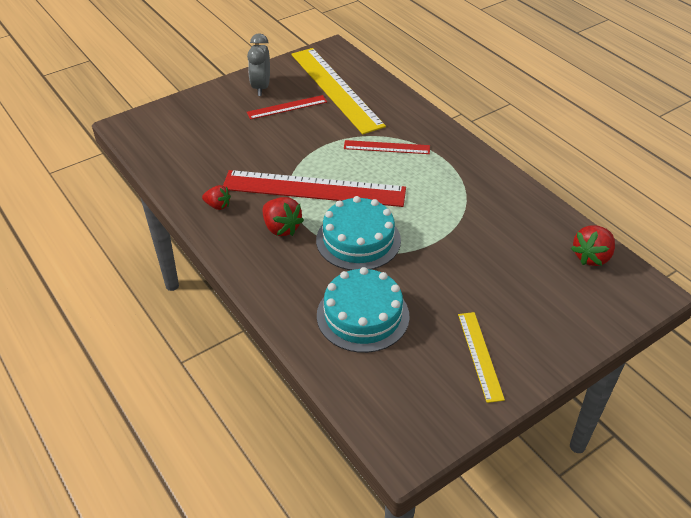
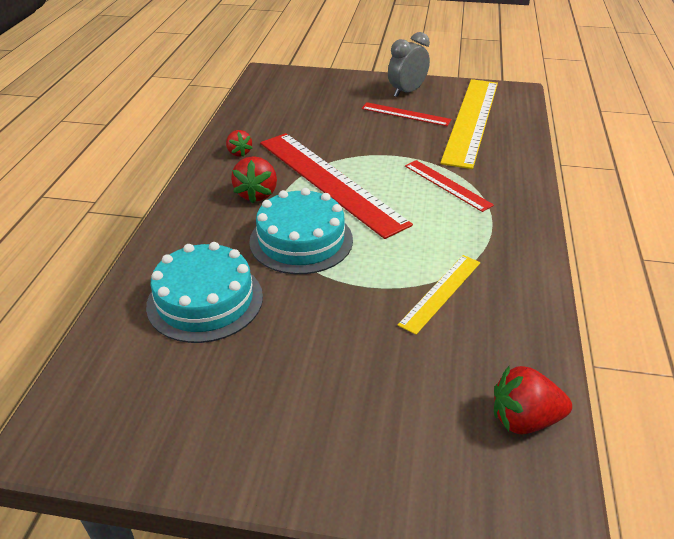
camera: 45 degrees right, 5 degrees down
(480, 355) = (243, 416): yellow ruler -> yellow ruler (441, 292)

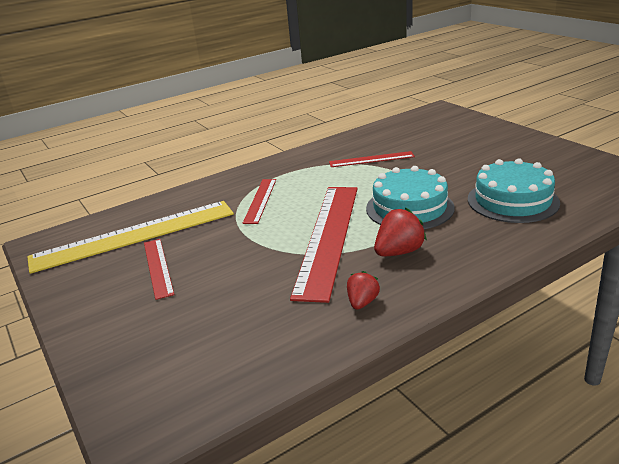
camera: 130 degrees left, 10 degrees down
(406, 92) = (98, 292): grey clock -> none
(441, 292) = (371, 159): yellow ruler -> red ruler
(524, 419) = (409, 123): red strawberry -> none

